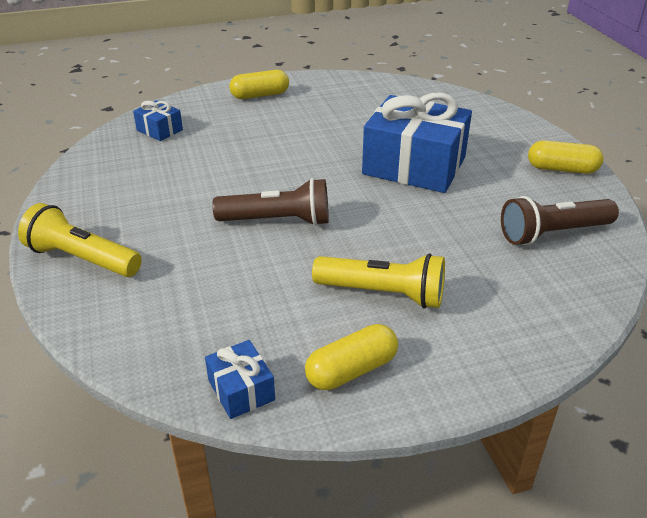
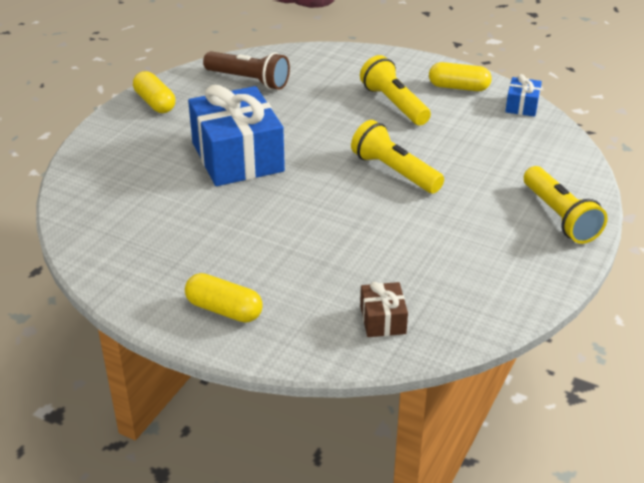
camera: 135 degrees left, 0 degrees up
(160, 130) = (382, 320): blue gift -> brown gift
(277, 221) = (394, 172): brown flashlight -> yellow flashlight

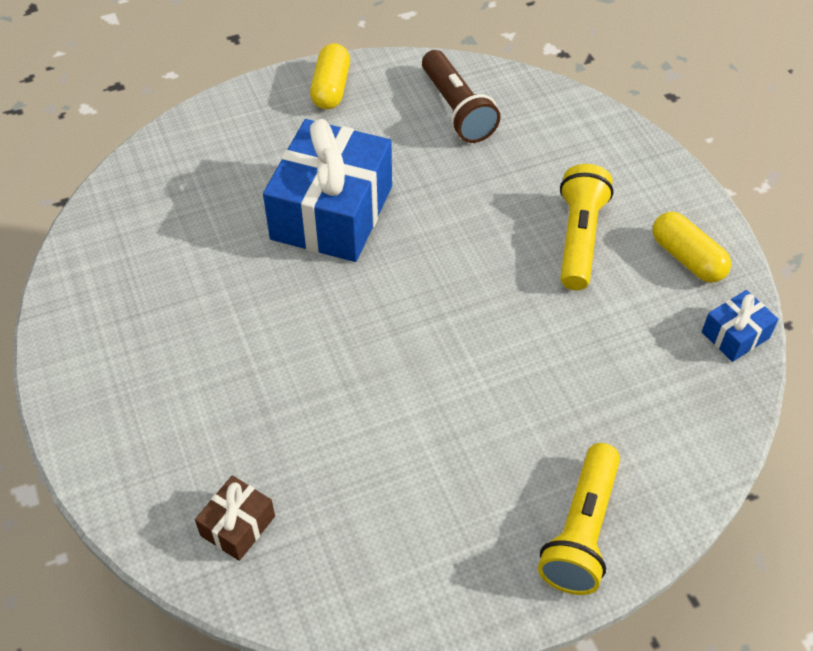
camera: 40 degrees right, 15 degrees up
(224, 310) = (116, 402): yellow capsule -> none
(394, 172) = (469, 338): yellow flashlight -> none

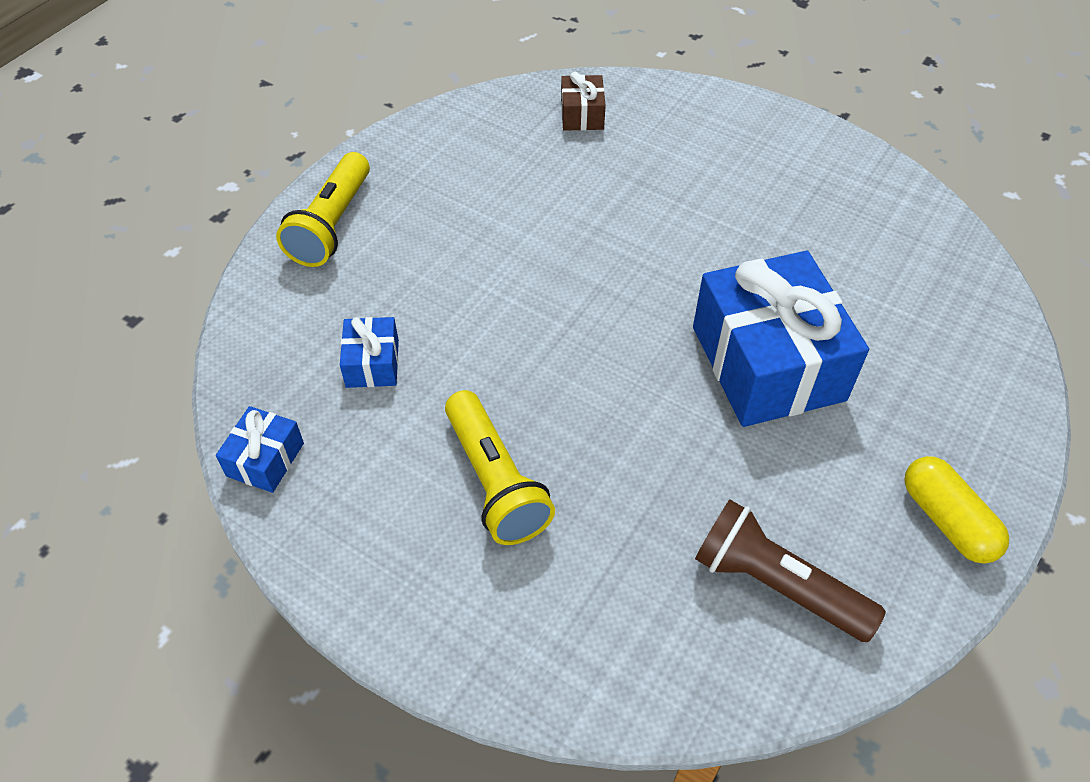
camera: 145 degrees right, 0 degrees up
(581, 531) = (332, 225): yellow flashlight -> yellow flashlight turned 150 degrees counterclockwise
(617, 366) = (372, 363): none -> blue gift
(687, 258) = (358, 526): yellow capsule -> none

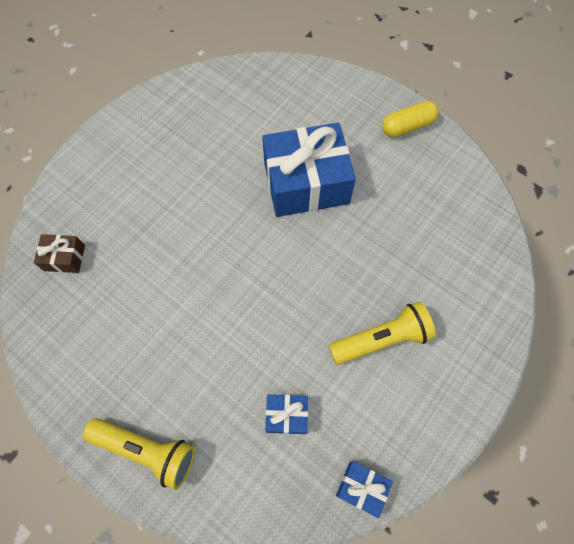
camera: 85 degrees left, 15 degrees up
(776, 584) = (444, 206): brown flashlight -> none

